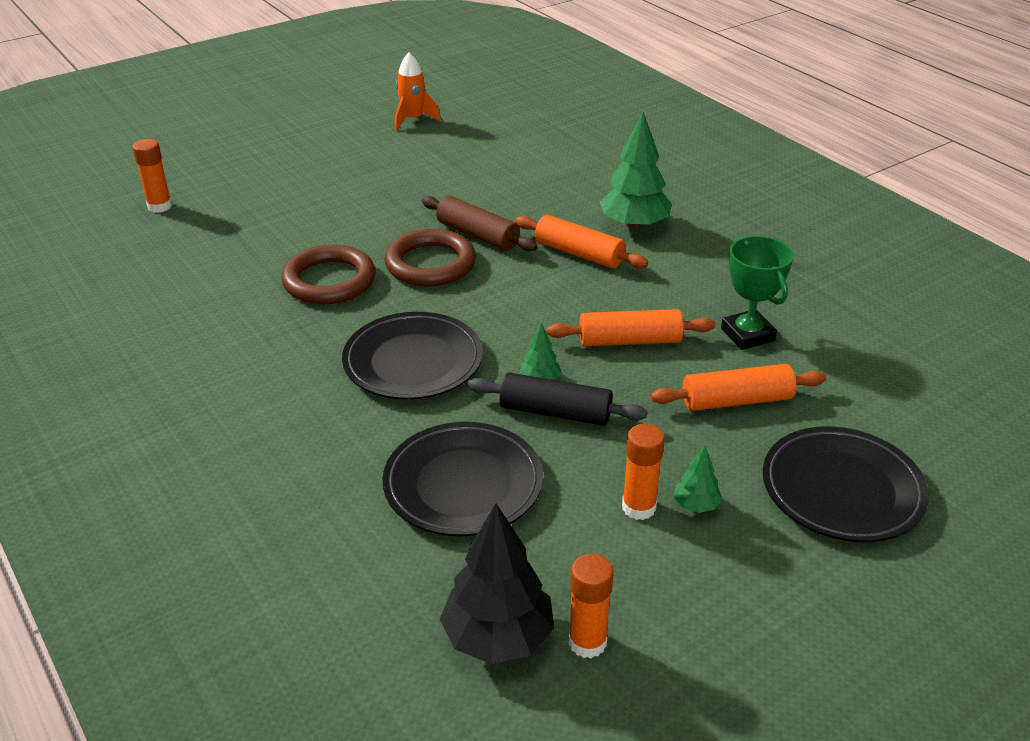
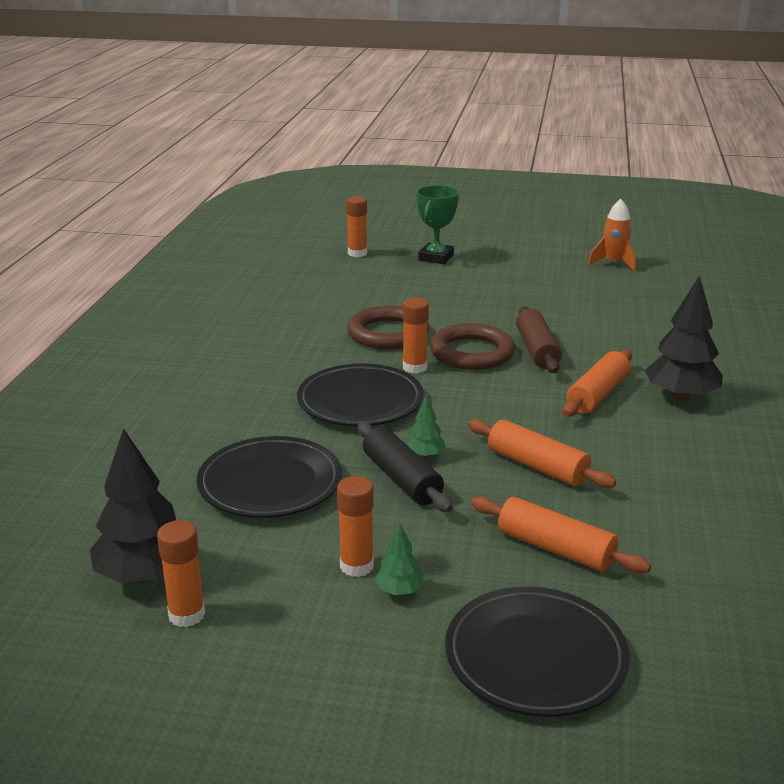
camera: 45 degrees right, 10 degrees down
(406, 303) = (414, 367): none -> orange glue stick
(579, 254) = (597, 395): orange rolling pin -> orange rolling pin turned 45 degrees clockwise
(634, 225) = (680, 397): green tree -> black tree
(747, 335) = (649, 513): green trophy -> green trophy (436, 258)

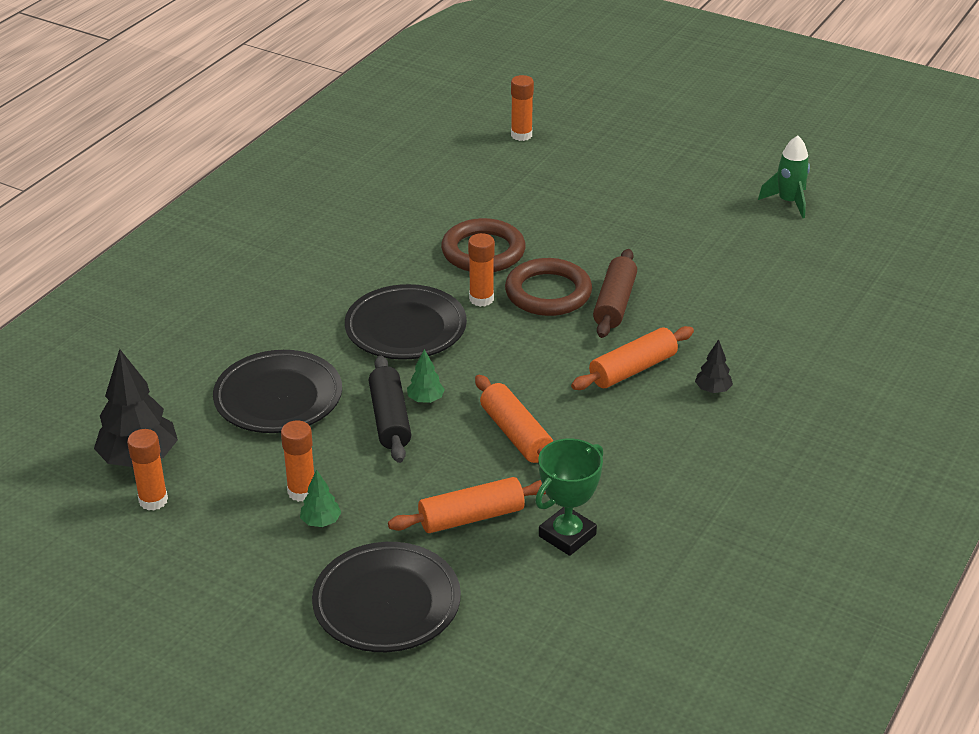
camera: 20 degrees right, 10 degrees up
(436, 258) = (600, 157): green trophy -> green trophy (567, 535)
(555, 549) = (471, 517): orange rolling pin -> orange rolling pin turned 75 degrees counterclockwise
(613, 263) = (788, 202): orange rocket -> green rocket
(680, 397) = (713, 390): black tree -> black tree, size x0.48

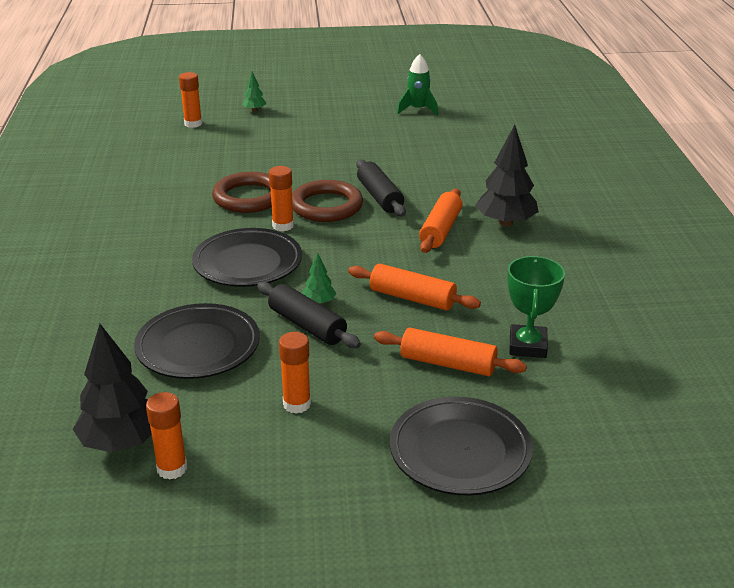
camera: 35 degrees left, 5 degrees down
(321, 521) = (338, 418): green tree -> green tree (254, 110)
(471, 517) = (448, 364): orange rolling pin -> orange rolling pin turned 75 degrees clockwise
(614, 303) = (380, 197): brown rolling pin -> black rolling pin
(713, 390) = (506, 223): black tree -> black tree, size x2.07

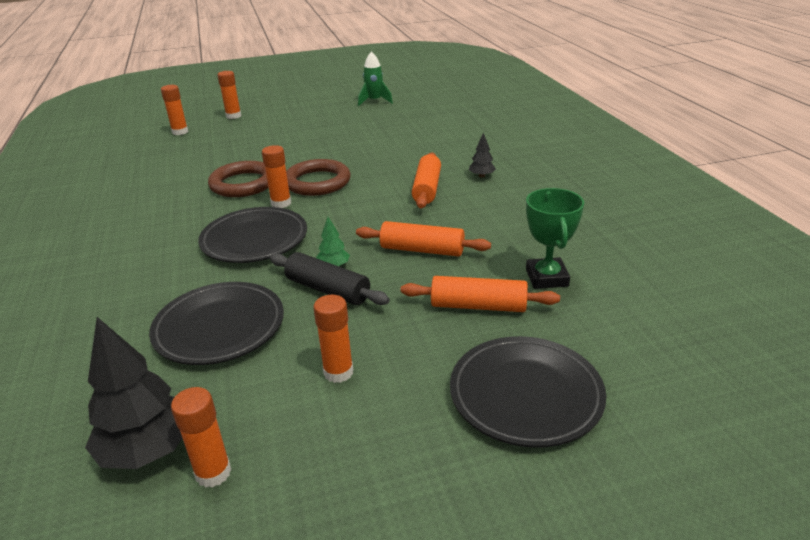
camera: 10 degrees left, 0 degrees up
(254, 110) = (233, 116): green tree -> orange glue stick
(380, 197) = (363, 169): black rolling pin -> none
(506, 223) = (482, 176): black tree -> black tree, size x0.48

